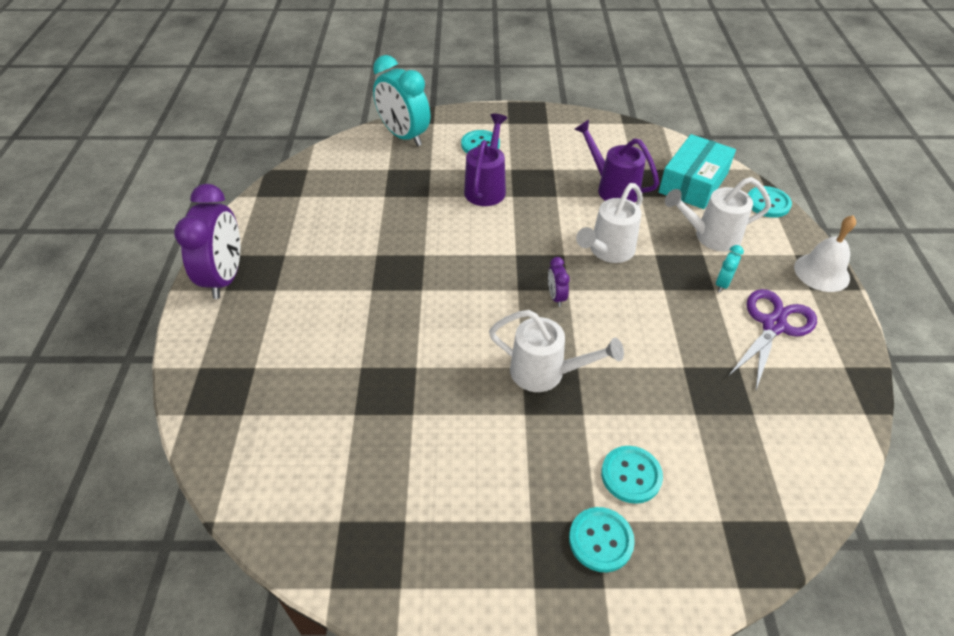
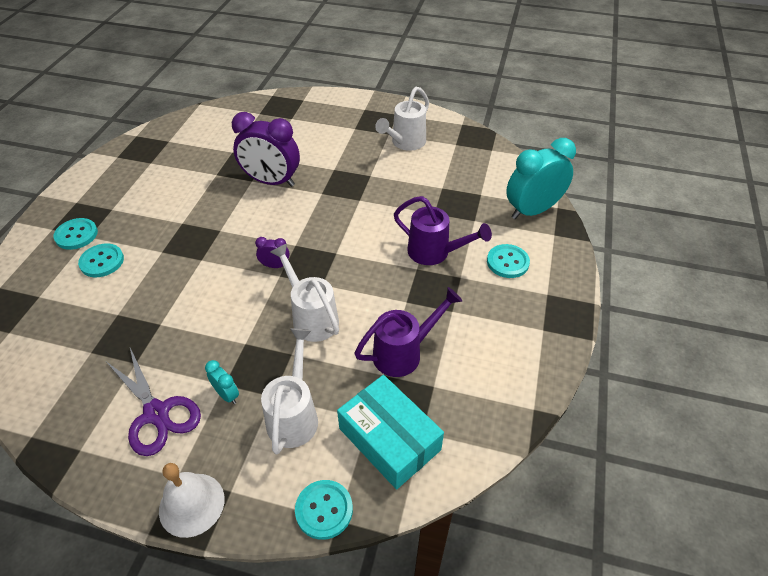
camera: 105 degrees right, 0 degrees up
(225, 277) = (376, 109): purple clock -> purple clock (271, 182)
(545, 373) = (207, 241): white watering can -> white watering can (405, 143)

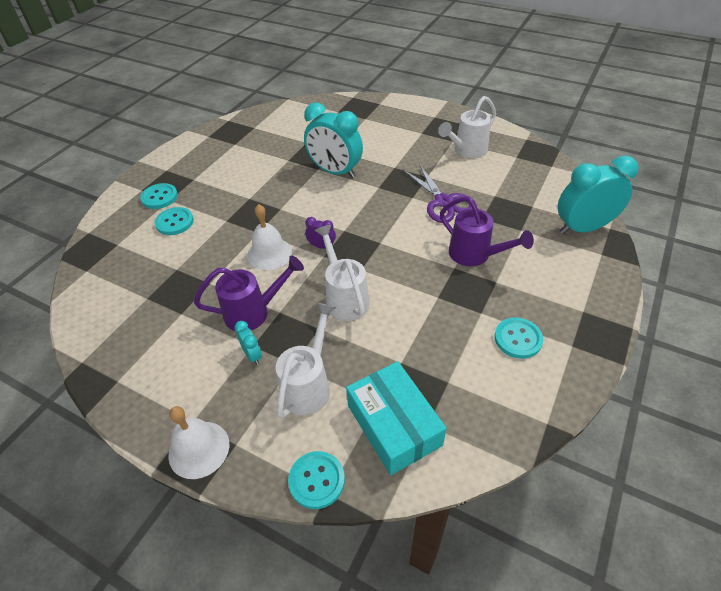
camera: 15 degrees right, 0 degrees up
(157, 413) = (188, 361): purple scissors -> purple scissors (443, 202)
(219, 281) = (269, 253): none -> white bell
(271, 182) = (335, 172): purple clock -> turquoise clock
(403, 353) = (425, 345): purple watering can -> purple watering can (253, 312)
(507, 262) = (547, 274): turquoise button -> turquoise button (518, 339)

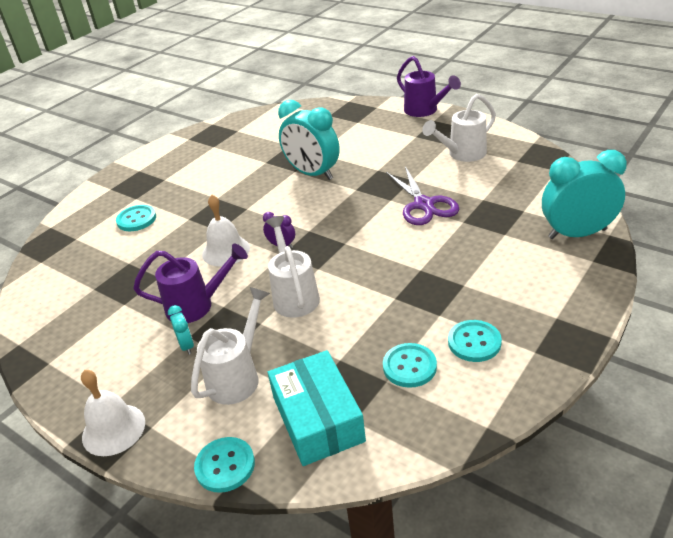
camera: 10 degrees right, 10 degrees down
(159, 197) = (127, 196): turquoise button -> turquoise button (409, 366)
(474, 255) = (446, 258): purple watering can -> purple watering can (424, 110)

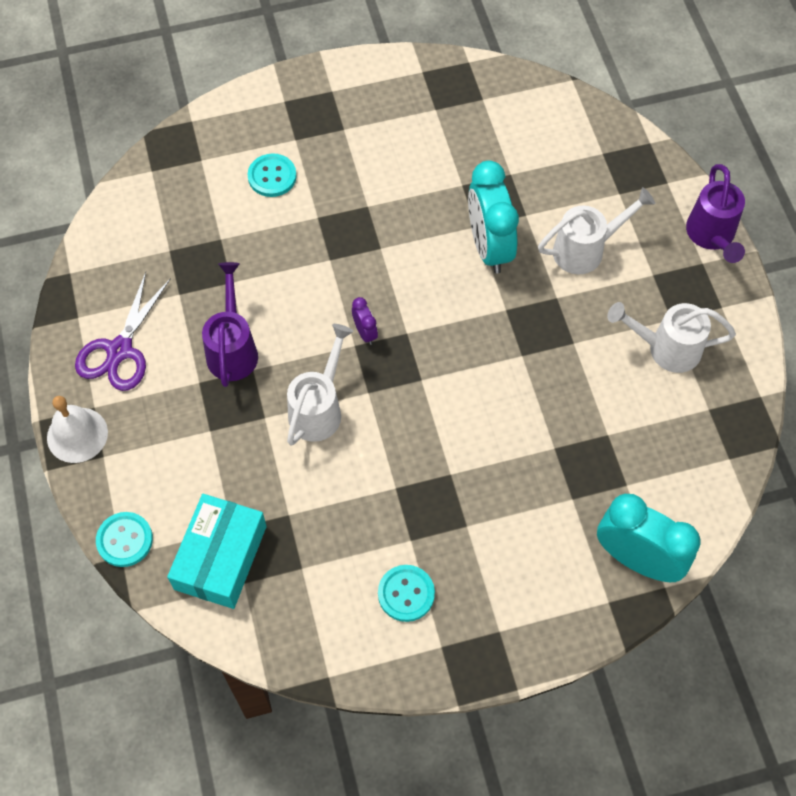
camera: 35 degrees right, 25 degrees up
(187, 346) = (189, 392): turquoise clock -> none
(196, 306) = (233, 349): purple watering can -> purple watering can turned 120 degrees counterclockwise
(226, 251) = (312, 296): white bell -> none
(237, 376) = (200, 461): white watering can -> white watering can (585, 250)
(409, 366) = (332, 571): turquoise button -> none
(424, 205) = (544, 391): purple scissors -> purple scissors (120, 350)

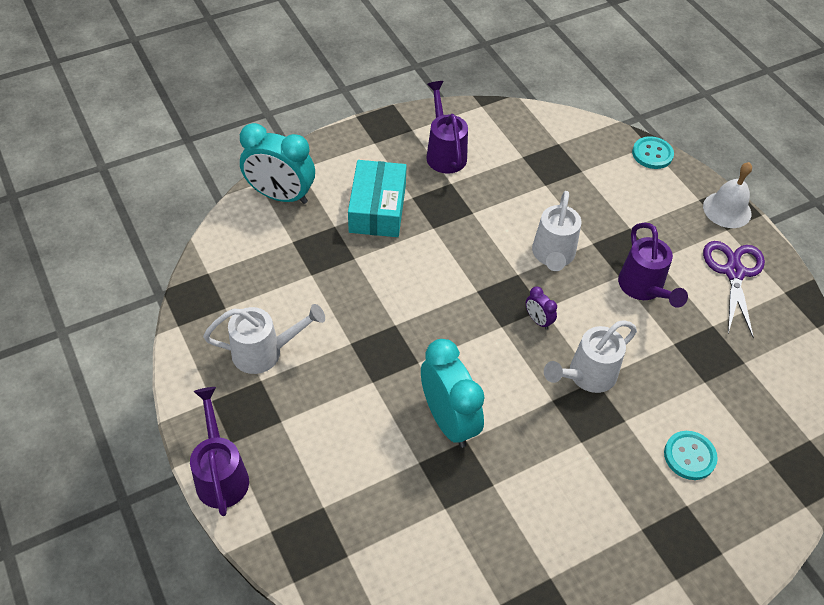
camera: 165 degrees right, 10 degrees down
(220, 557) = (581, 154): turquoise box -> turquoise box (377, 208)
(406, 594) = (444, 153): turquoise button -> purple watering can
(585, 250) = (351, 435): white watering can -> white watering can (587, 375)

